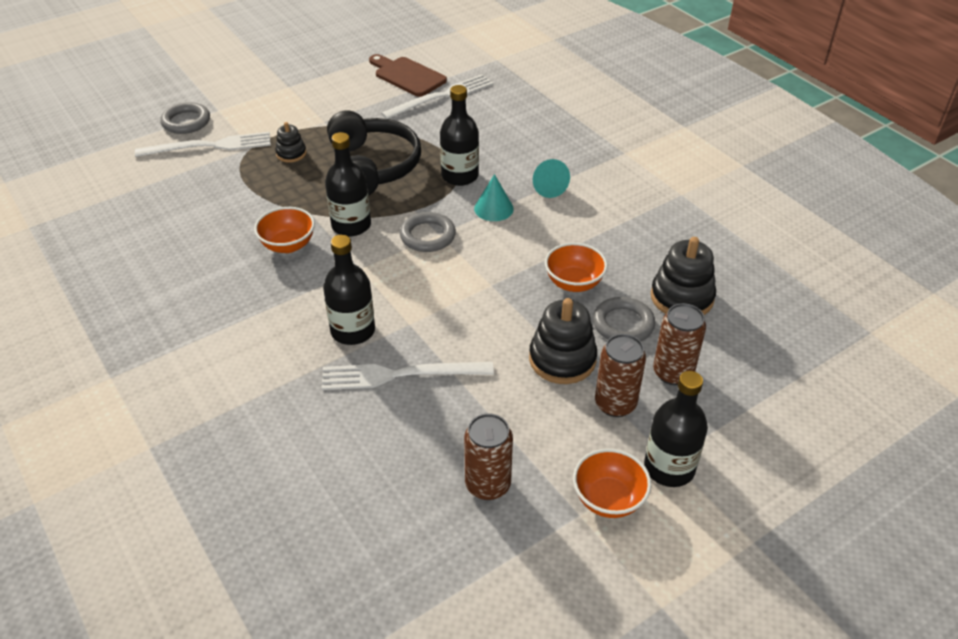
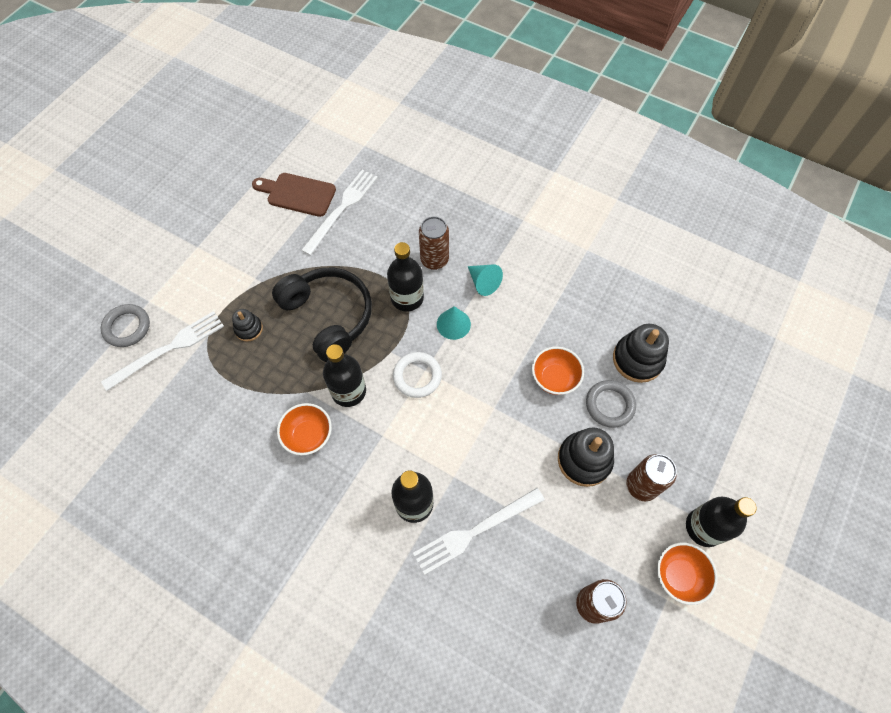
camera: 25 degrees left, 20 degrees up
(427, 236) = (417, 376): grey ring -> white ring
(673, 373) = (665, 437): brown can -> brown can (434, 260)

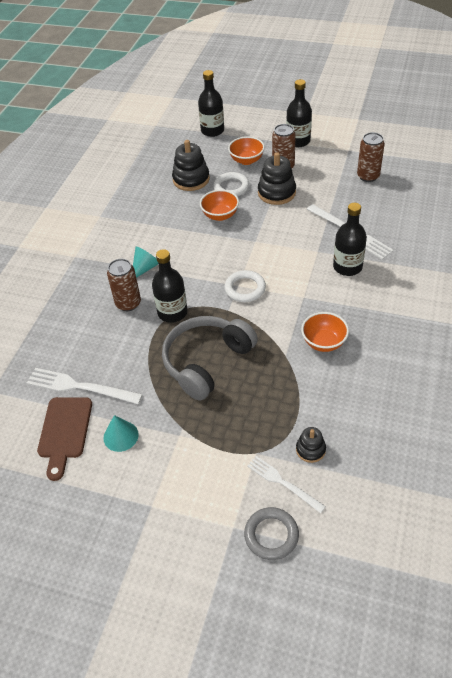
camera: 100 degrees left, 15 degrees down
(167, 349) = (283, 483): white fork -> white fork, size x0.65
(249, 329) = (238, 420): black stacking toy -> black stacking toy (310, 449)
(329, 316) = (206, 362): black headphones -> grey headphones
(348, 391) = (274, 327): black bottle -> black bottle (212, 131)
(453, 324) = (190, 278): turquoise cone -> turquoise cone (121, 436)
(609, 405) = (231, 187): grey ring -> white ring
(678, 576) = (332, 147): orange bowl -> orange bowl (246, 160)

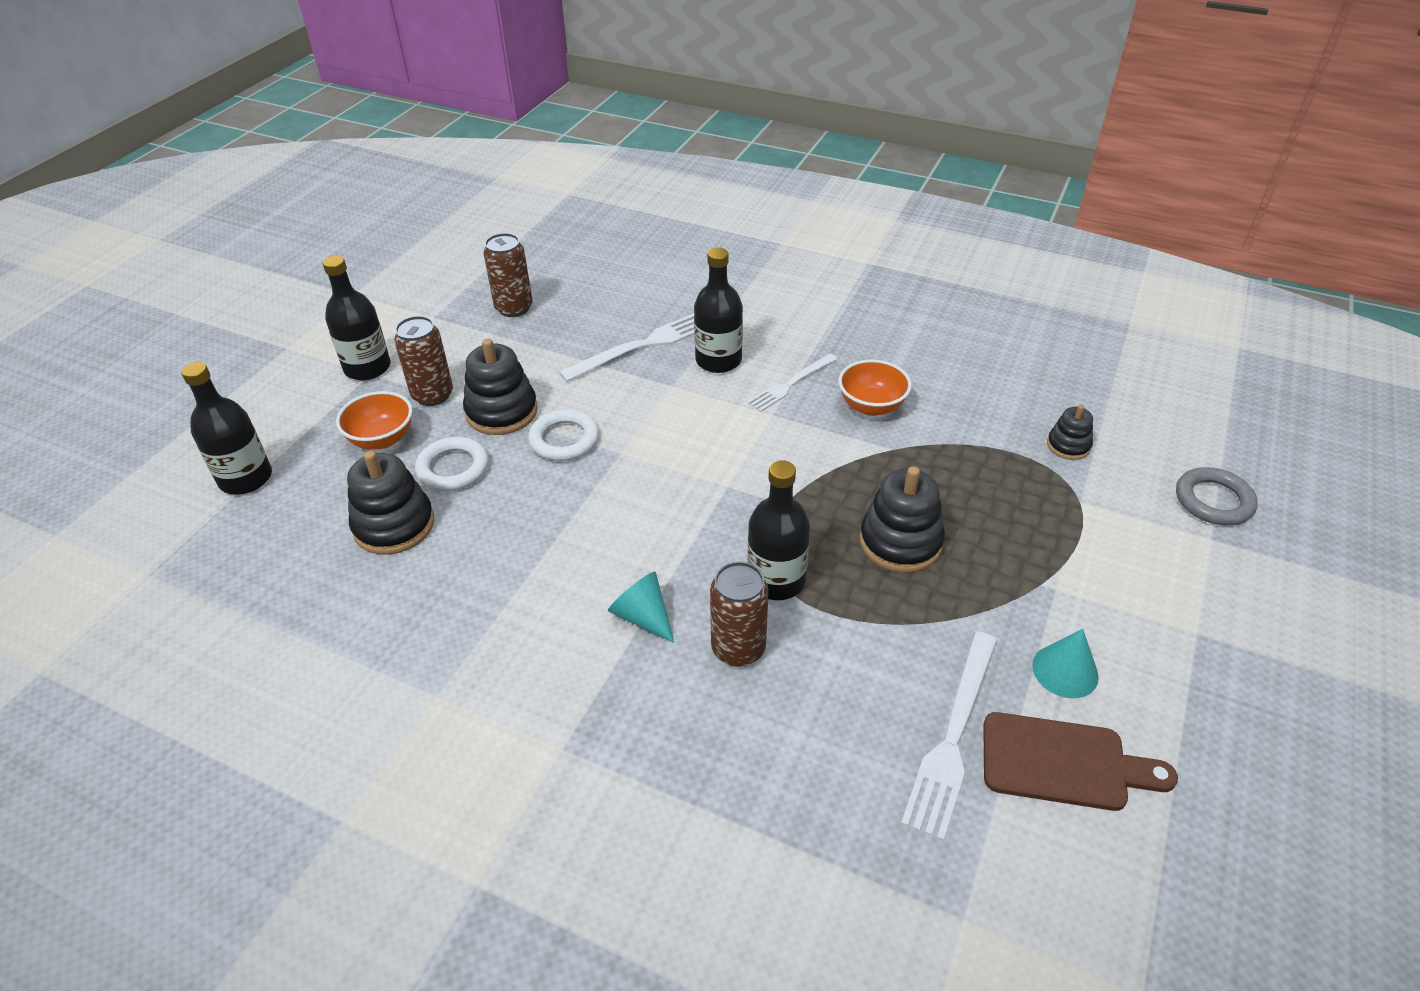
camera: 85 degrees left, 5 degrees down
(206, 362) = (900, 542): grey headphones -> black stacking toy
(220, 215) = (530, 491): orange bowl -> none
(245, 288) = (738, 478): white ring -> white ring (564, 439)
(283, 483) = (1128, 479): white fork -> white fork (791, 383)

